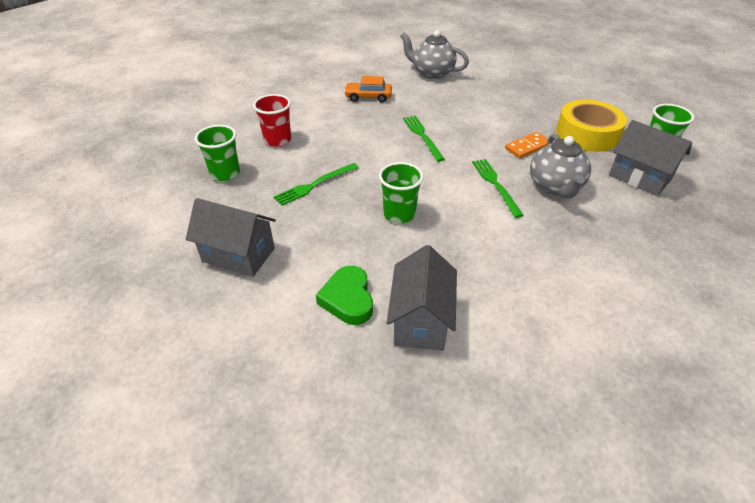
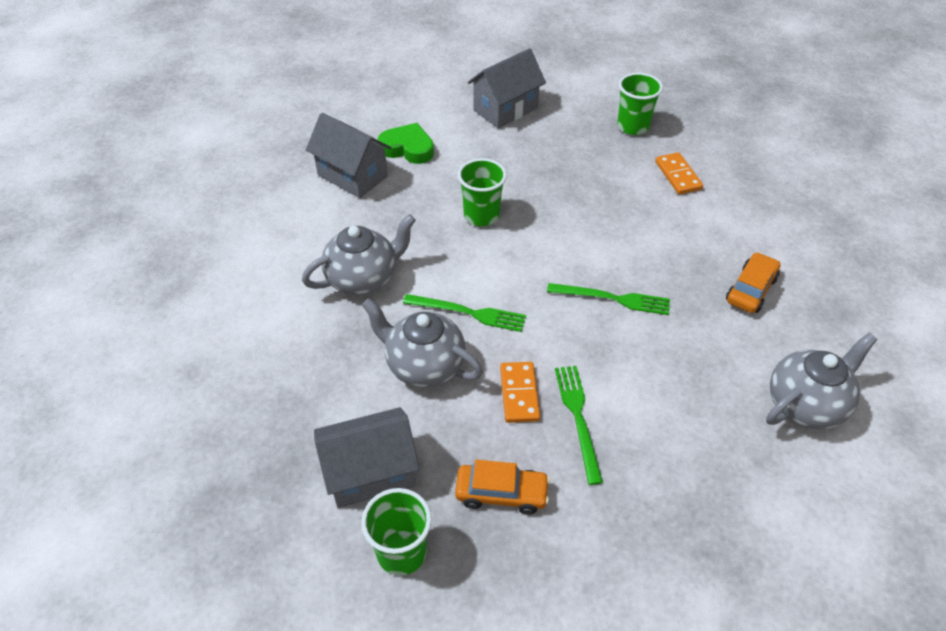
camera: 120 degrees right, 5 degrees up
(277, 140) = (678, 175): red cup -> orange domino
(315, 184) = (572, 177): green fork -> green fork (578, 418)
(525, 248) = (363, 279): none -> grey teapot
(587, 134) = (501, 493): yellow tape -> orange car

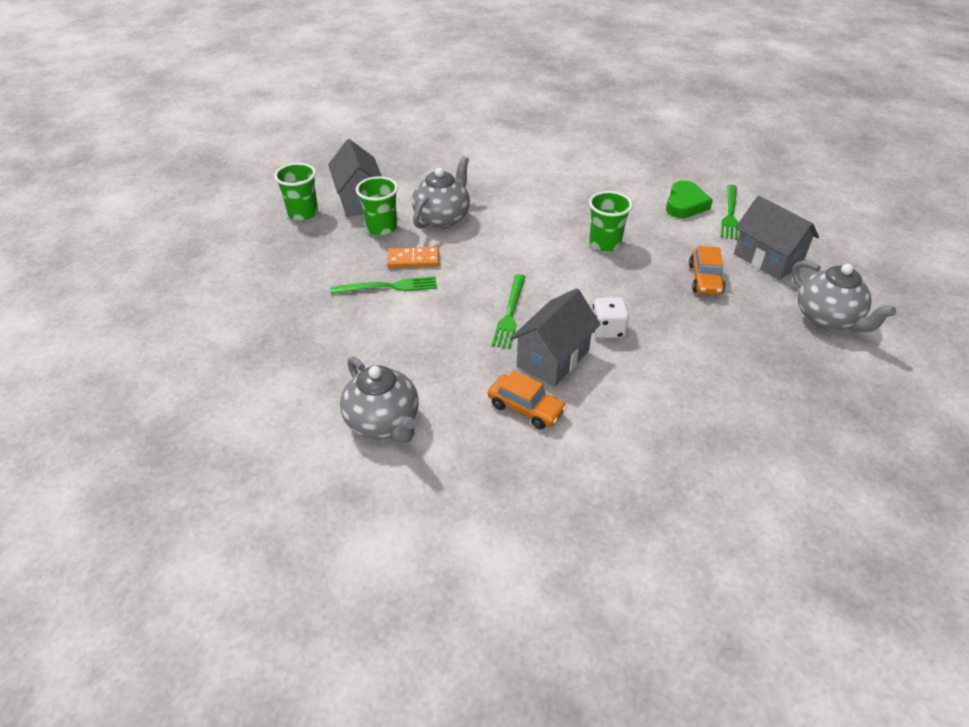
camera: 90 degrees right, 5 degrees down
(352, 176) = (640, 180): grey house -> grey house (553, 358)
(363, 279) = (525, 190): grey teapot -> grey teapot (827, 319)
(468, 313) = (492, 237): green fork -> green fork (730, 213)
(501, 493) = (333, 250): orange car -> orange car (705, 279)
(627, 225) = (608, 330): none -> white dice
(633, 126) = (773, 348): green cup -> green cup (381, 228)
(678, 175) = (695, 375): orange domino -> none

